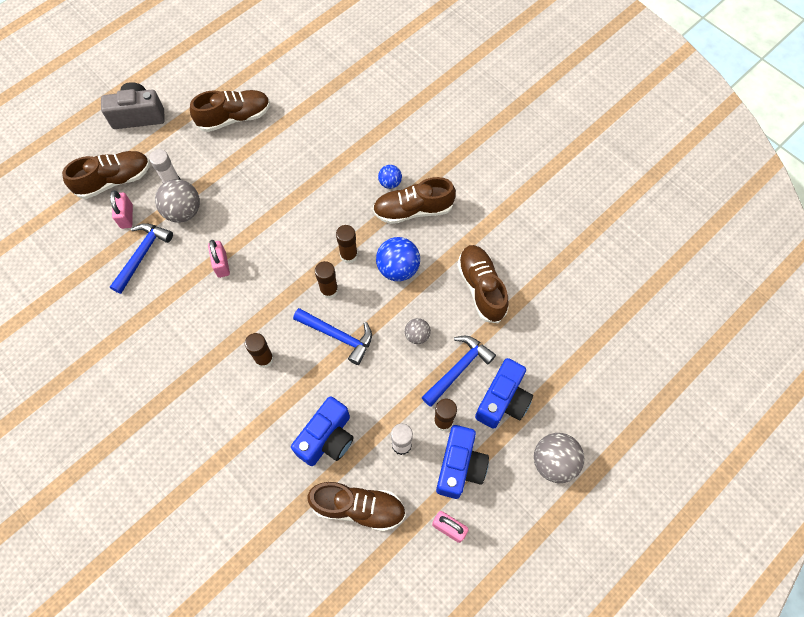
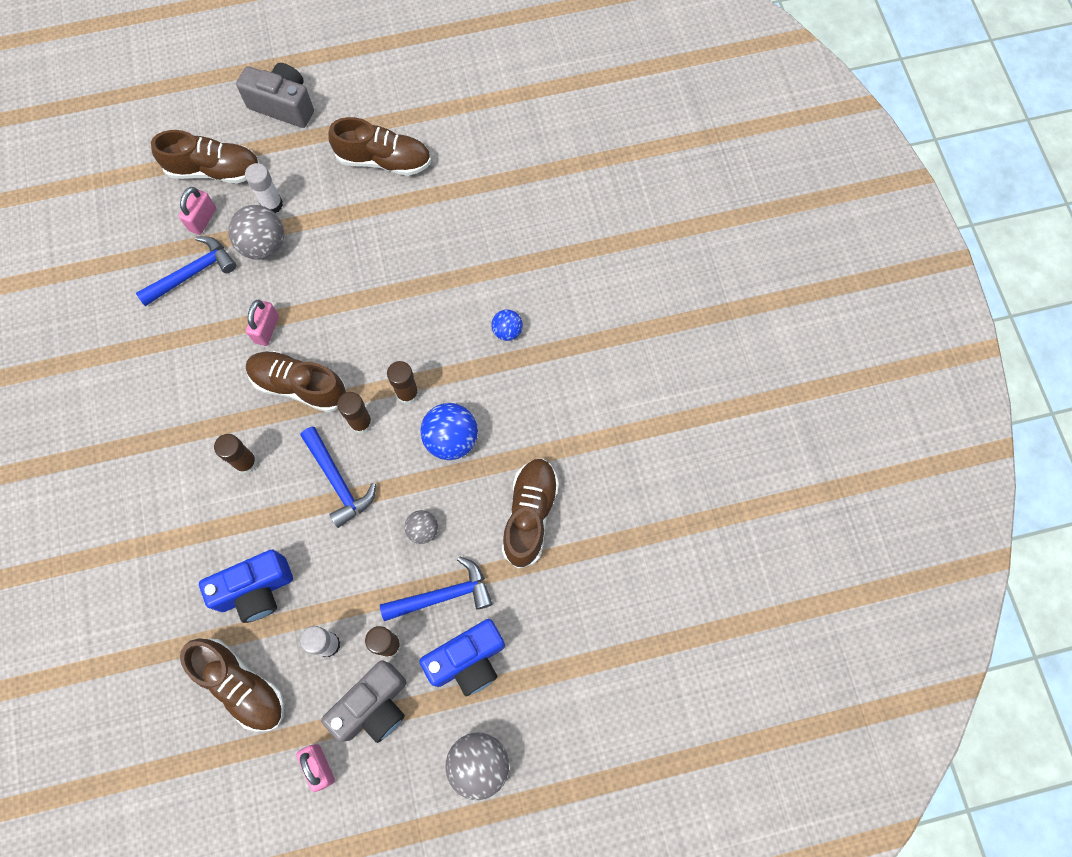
camera: 30 degrees right, 5 degrees up
(413, 210) = (512, 378): brown shoe -> brown shoe (299, 386)
(459, 466) = (374, 706): blue camera -> grey camera

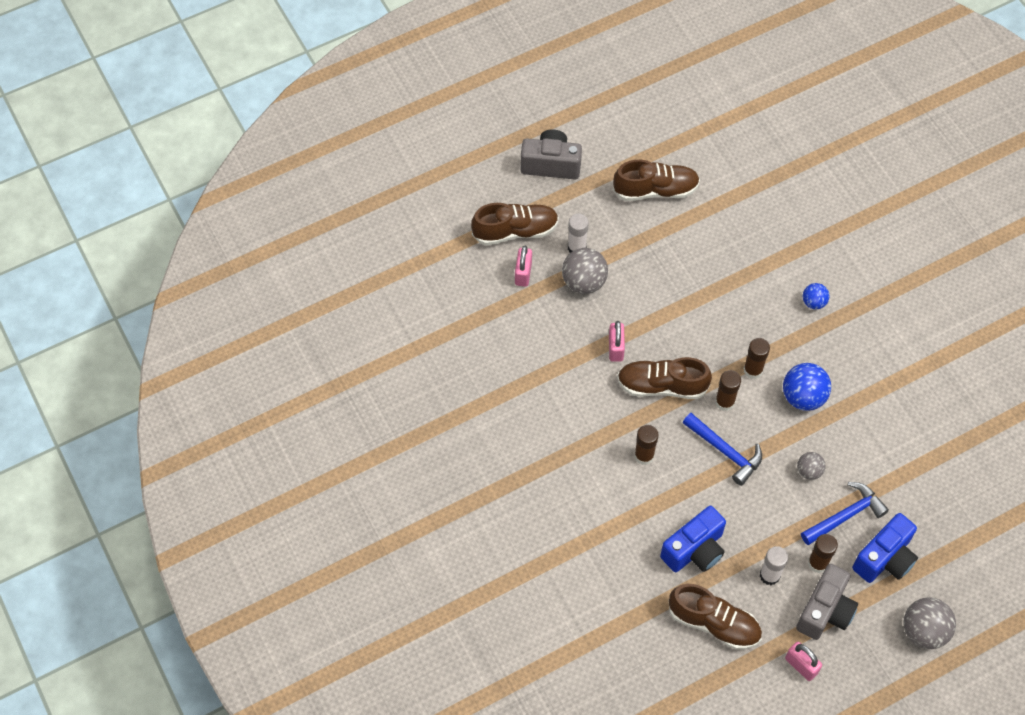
camera: 15 degrees left, 10 degrees down
(193, 273) = (534, 318): blue hammer -> none
(530, 515) = (889, 438): brown shoe -> none

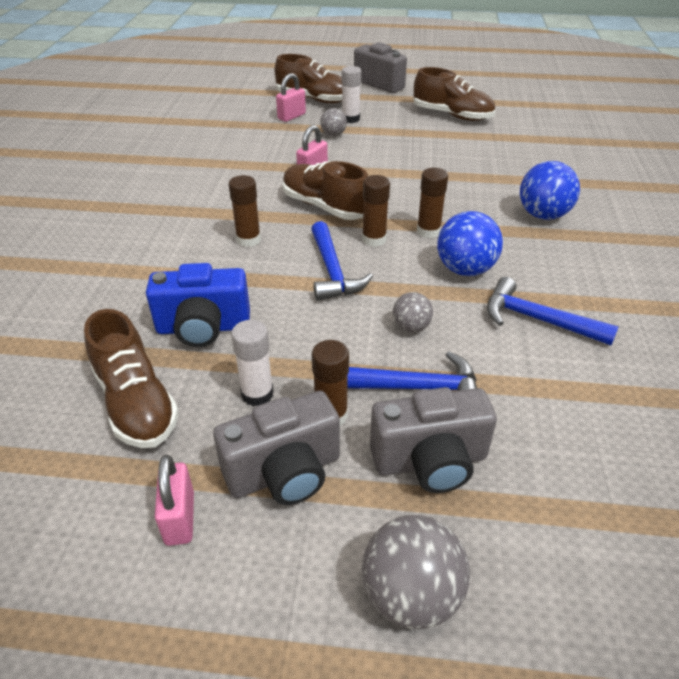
camera: 35 degrees right, 20 degrees down
(584, 282) = (333, 134): grey ball -> grey ball, size x0.57
(813, 302) = (543, 215): blue ball -> blue ball, size x1.75
(873, 418) = (537, 319): none -> blue hammer
(885, 558) = (430, 461): blue camera -> grey camera

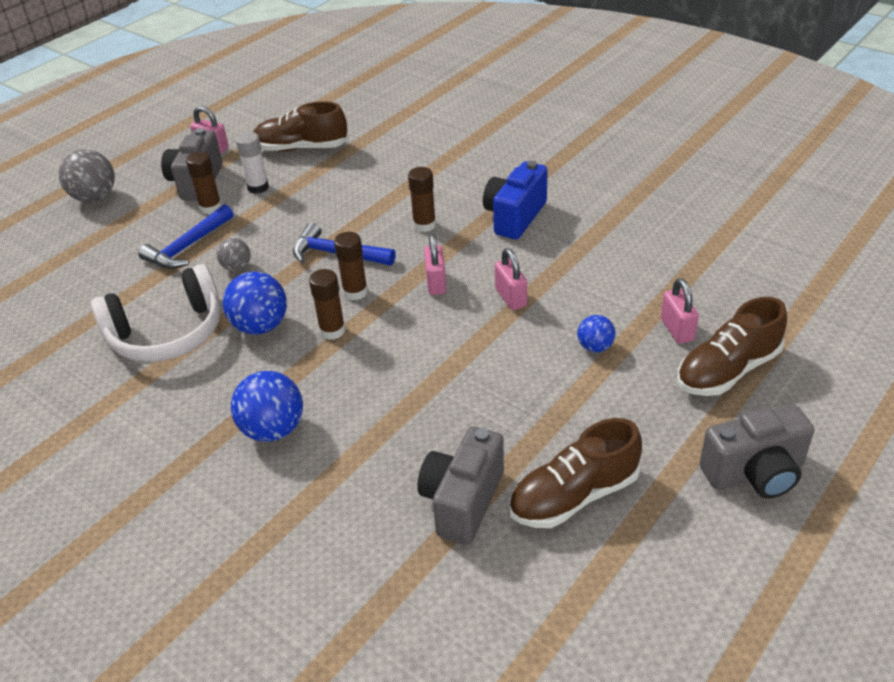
camera: 125 degrees right, 0 degrees up
(203, 328) = (339, 181): blue camera -> blue camera (515, 217)
(325, 207) = (436, 283): brown shoe -> pink padlock
(333, 134) = (595, 347): grey ball -> blue ball
(350, 119) = (633, 380): white glue stick -> none
(430, 461) = (139, 230): grey camera -> grey camera (463, 501)
(537, 319) = (167, 333): blue hammer -> white headphones

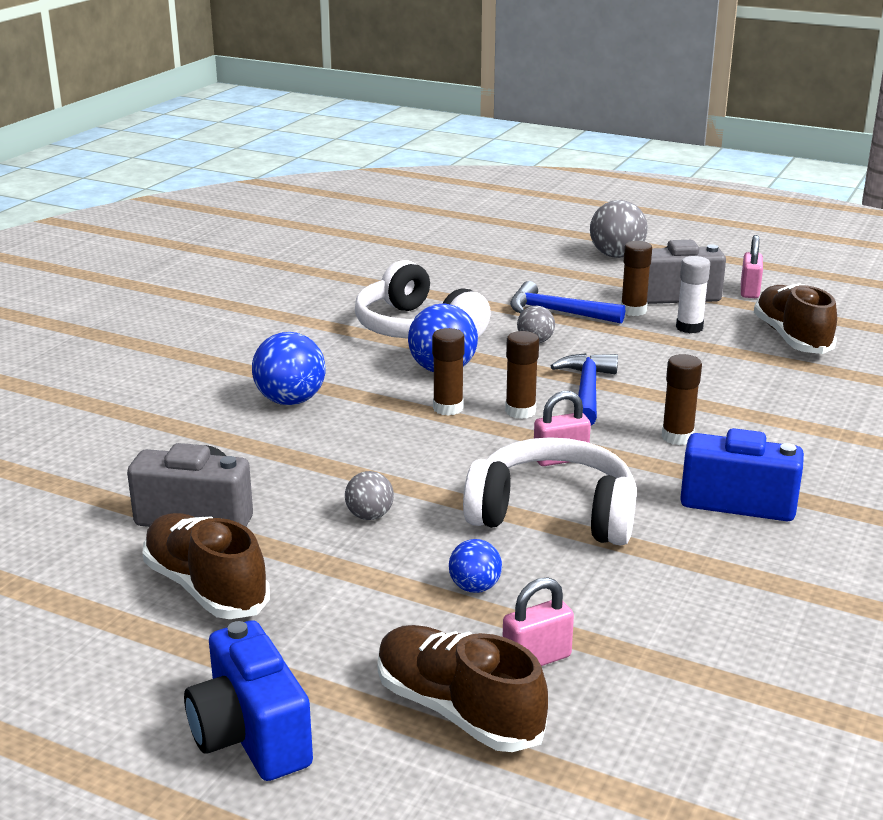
camera: 75 degrees right, 15 degrees down
(489, 392) = (369, 516): none -> grey ball
(510, 297) = (553, 514): pink padlock -> white headphones
(754, 473) = (251, 736): grey camera -> blue camera

